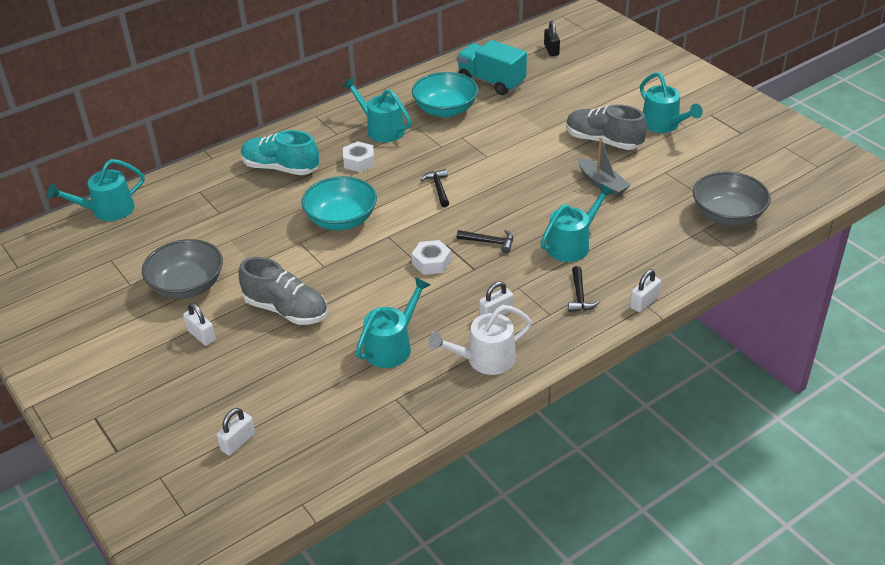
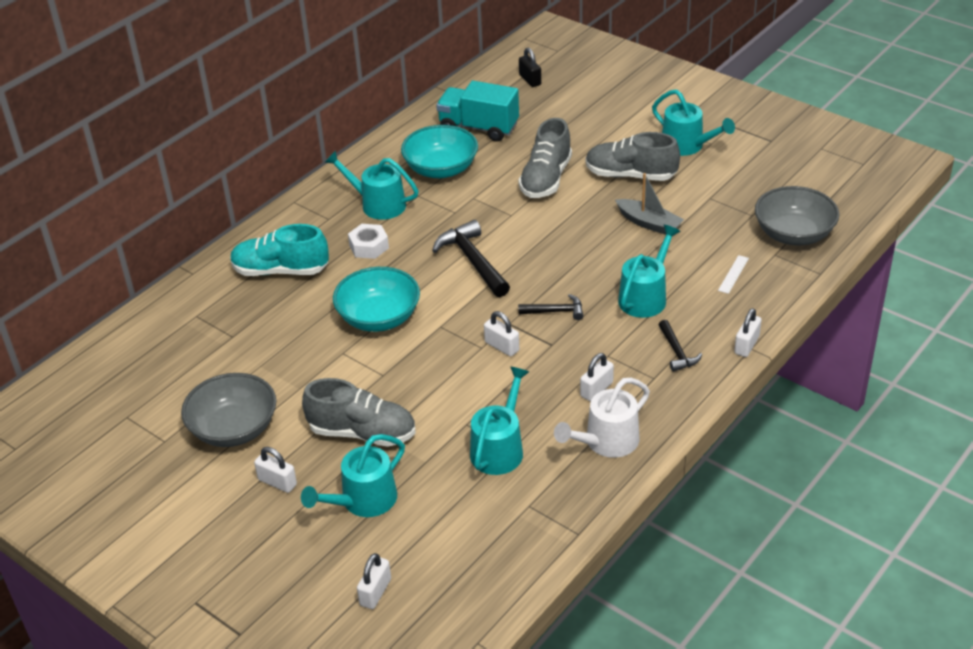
camera: 15 degrees left, 0 degrees up
(107, 210) = (94, 359): turquoise watering can -> turquoise watering can (363, 501)
(431, 262) = (502, 346): white nut -> white padlock
(438, 188) = (473, 261): black hammer -> black hammer, size x1.76
(529, 132) = (546, 179): none -> grey shoe
(658, 240) = (733, 274): none -> white ruler

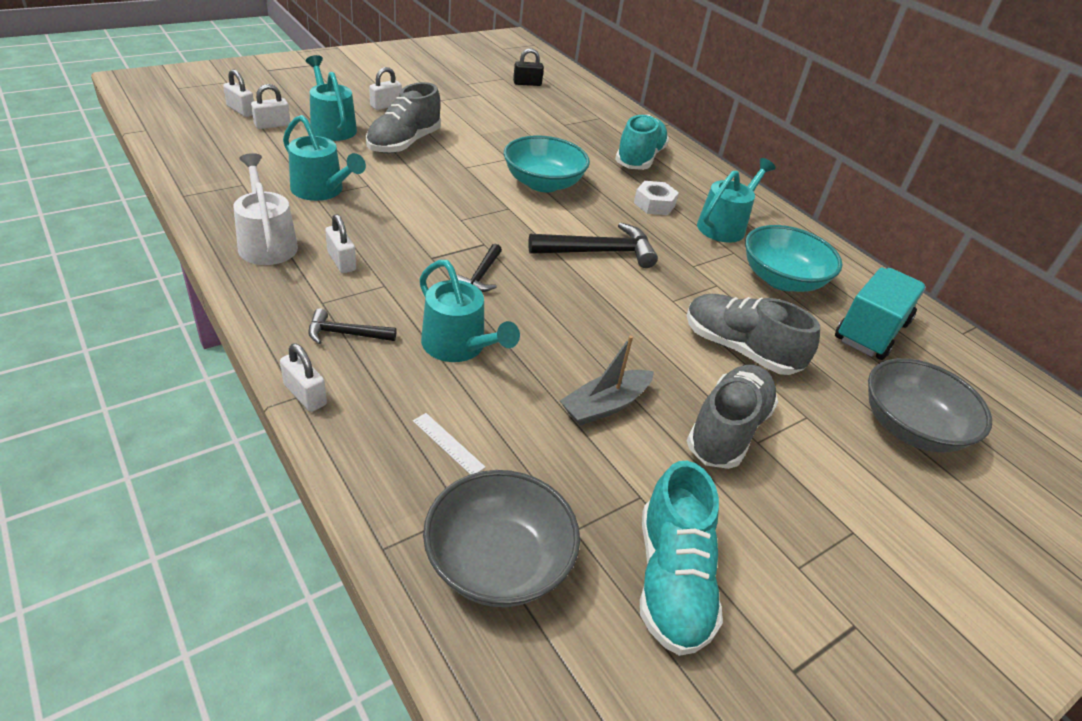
camera: 100 degrees right, 0 degrees up
(234, 429) = (456, 104): grey bowl -> grey bowl (910, 428)
(502, 346) = (452, 230): white padlock -> white padlock (272, 125)
(530, 80) = (1002, 415): black padlock -> black padlock (527, 83)
(686, 146) = (796, 529): turquoise watering can -> none
(754, 179) = (671, 580): none -> turquoise shoe

